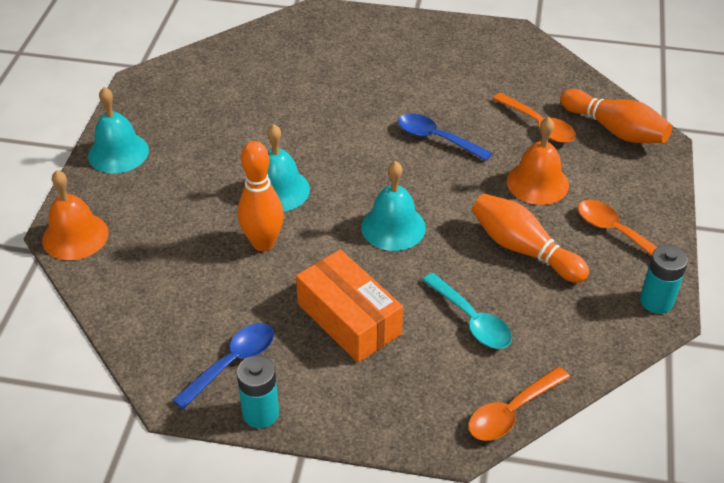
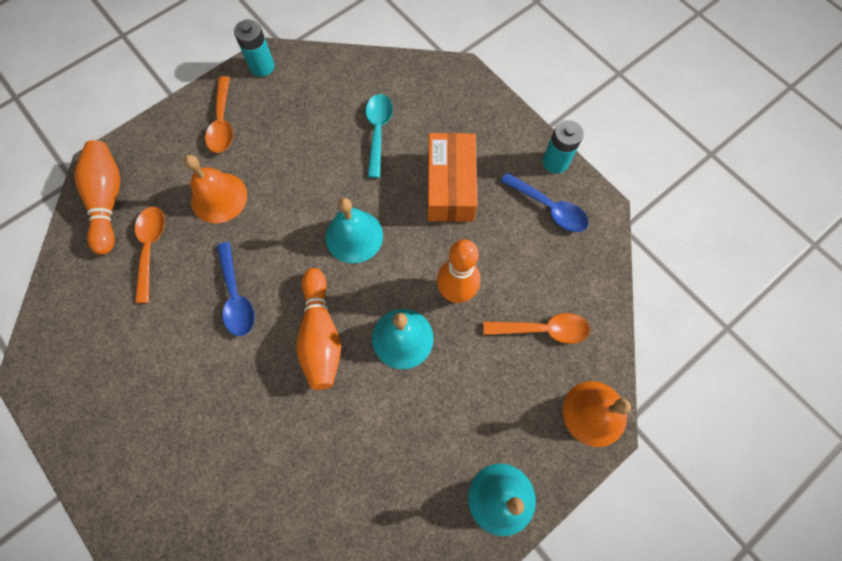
camera: 140 degrees left, 25 degrees up
(232, 363) = (548, 208): blue spoon -> blue spoon turned 135 degrees counterclockwise
(511, 412) = (415, 66): orange spoon -> orange spoon (542, 329)
(523, 249) = (292, 154): orange bowling pin -> orange bowling pin (321, 335)

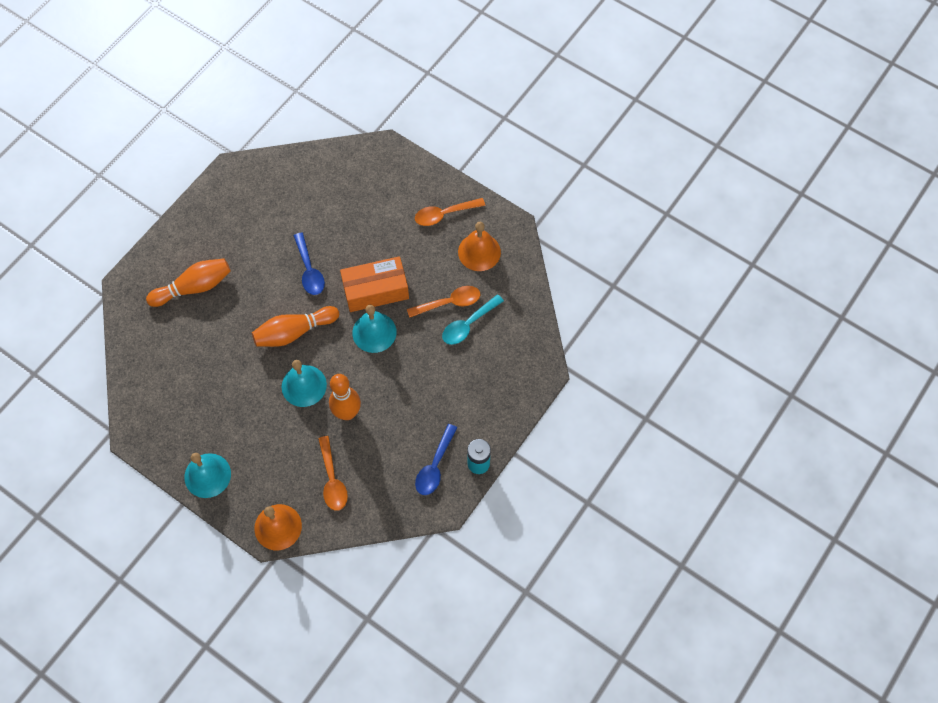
camera: 75 degrees right, 5 degrees down
(108, 200) = (360, 165): orange bowling pin -> orange bowling pin (194, 287)
(151, 248) = (331, 205): orange spoon -> orange spoon (449, 303)
(219, 197) = (381, 233): orange bell -> orange bell (479, 252)
(236, 296) = (309, 270): blue spoon -> blue spoon turned 75 degrees counterclockwise
(262, 66) = (503, 224): turquoise battery -> none
(378, 131) = (468, 324): turquoise spoon -> turquoise spoon turned 150 degrees clockwise
(450, 186) = (434, 389): orange box -> orange box (375, 290)

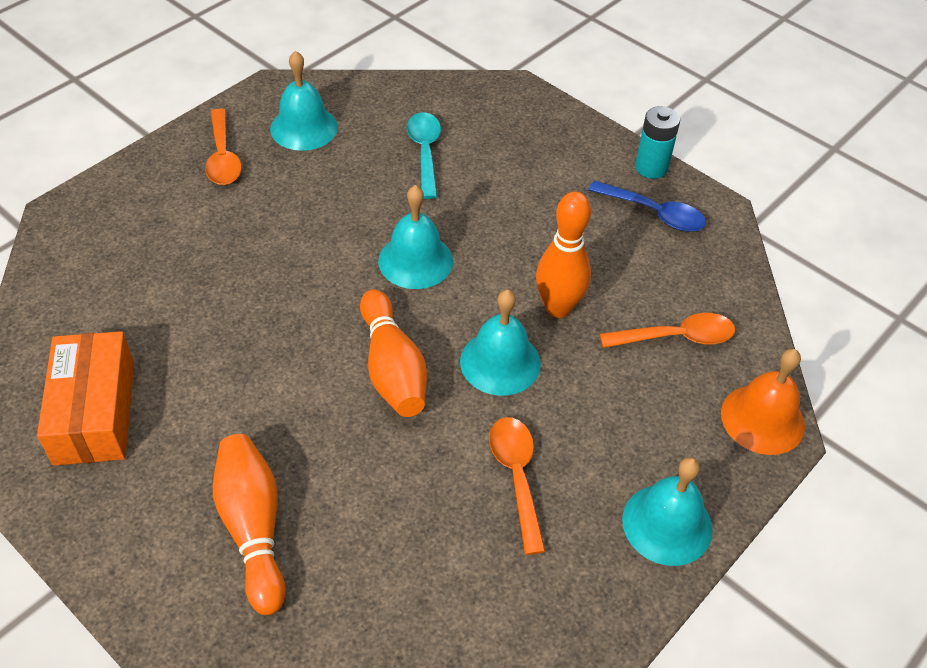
camera: 85 degrees left, 15 degrees down
(309, 270) = (271, 336): blue spoon -> none
(375, 290) = (337, 251): orange box -> orange box (95, 412)
(449, 303) = (383, 169): orange spoon -> orange spoon (517, 477)
(468, 324) = (425, 153): turquoise spoon -> turquoise spoon turned 150 degrees counterclockwise
(479, 252) = (304, 128): orange bell -> turquoise bell

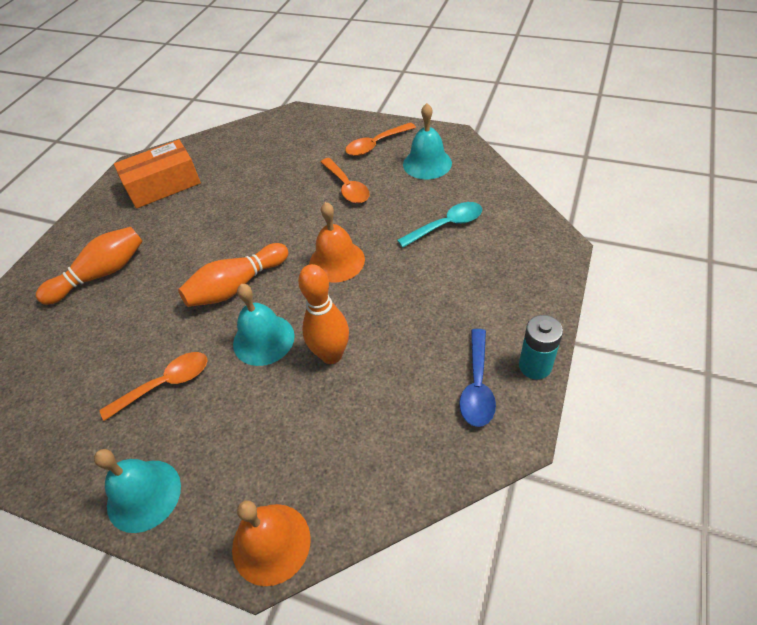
camera: 75 degrees right, 0 degrees up
(415, 260) = (337, 261): turquoise bell -> orange bell
(676, 337) = (337, 446): orange spoon -> orange spoon (347, 187)

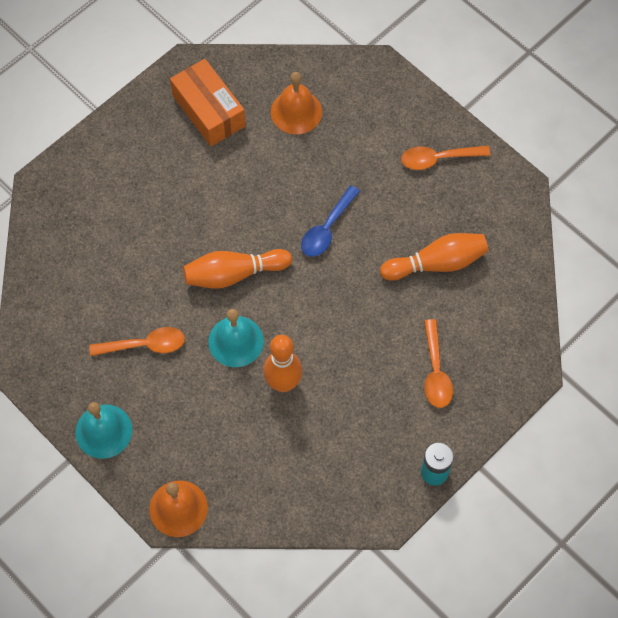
camera: 20 degrees right, 15 degrees up
(101, 274) = (122, 201): orange bowling pin -> orange bowling pin (437, 263)
(163, 185) = (209, 111): orange box -> orange box turned 60 degrees clockwise
(337, 261) = (331, 290): orange bell -> orange bell (296, 112)
(347, 187) = (382, 203): orange spoon -> orange spoon (435, 371)
(427, 163) = (474, 211): turquoise bell -> none
(446, 225) = (447, 299): turquoise spoon -> none
(477, 386) = (380, 466): blue spoon -> blue spoon (327, 228)

